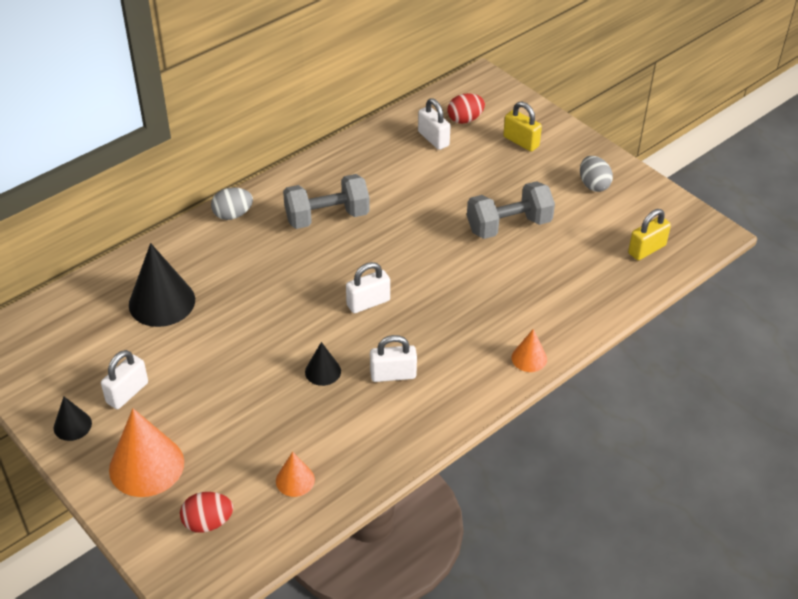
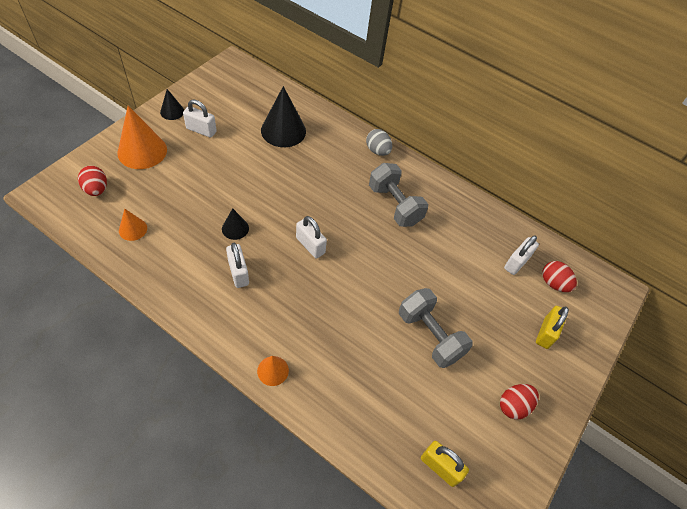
camera: 70 degrees right, 10 degrees up
(593, 185) = (513, 405): grey egg -> red egg

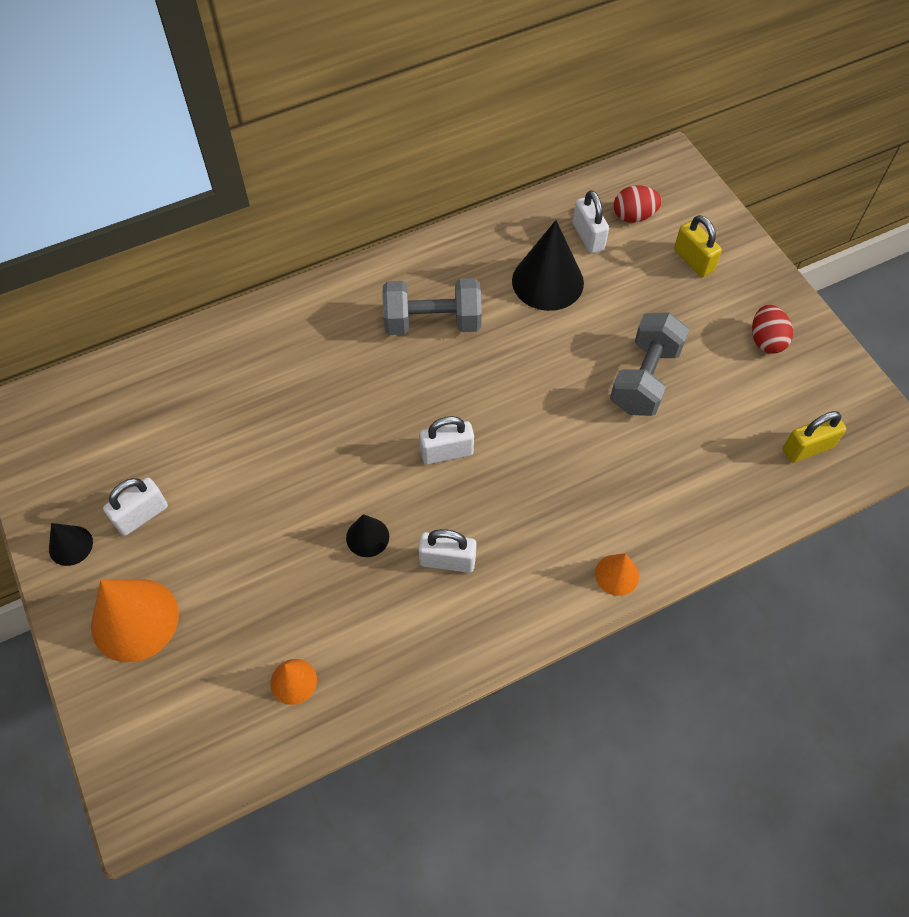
camera: 55 degrees left, 5 degrees up
(96, 189) = (180, 715): red egg -> none
(283, 131) = (214, 400): black cone -> black cone (547, 281)
(377, 151) = (326, 297): grey egg -> none
(429, 335) = (645, 378): grey dumbbell -> grey dumbbell turned 60 degrees counterclockwise

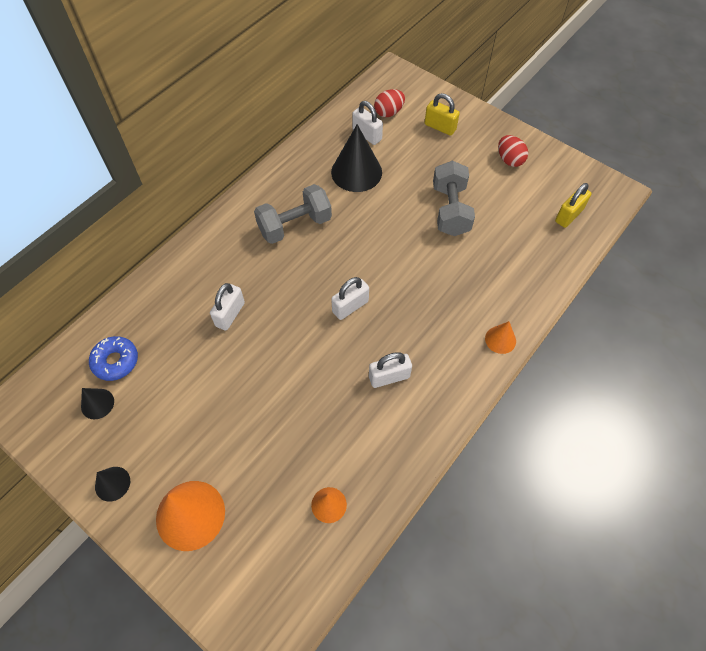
camera: 25 degrees left, 0 degrees up
(141, 515) = (156, 438): white padlock -> white padlock (230, 314)
(142, 406) = (116, 361): none -> blue donut
(367, 537) = (327, 384): black cone -> black cone (97, 403)

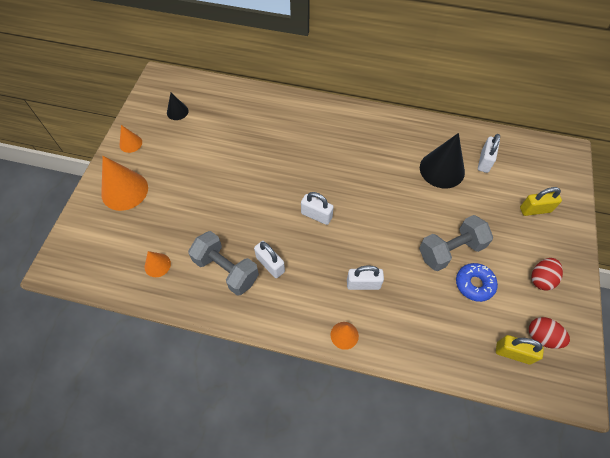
camera: 65 degrees right, 0 degrees up
(112, 483) = (130, 143): black cone -> orange cone
(116, 361) = (208, 106): blue donut -> blue donut (474, 284)
(230, 314) = (271, 147): white padlock -> white padlock (363, 284)
(295, 225) = (365, 152): grey dumbbell -> grey dumbbell (226, 270)
(388, 112) = (520, 166): red egg -> red egg (542, 337)
(440, 127) = (535, 210): yellow padlock -> yellow padlock turned 75 degrees clockwise

